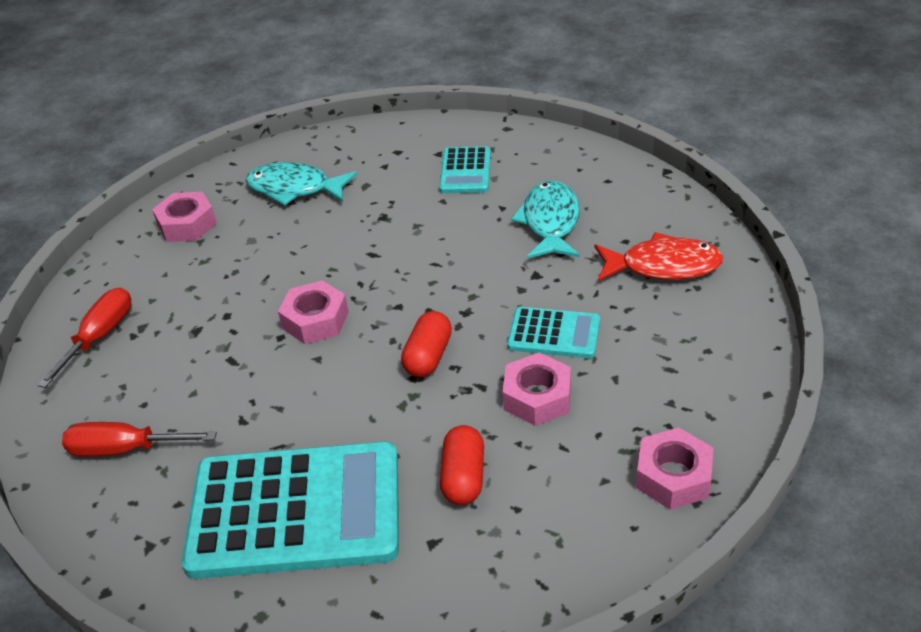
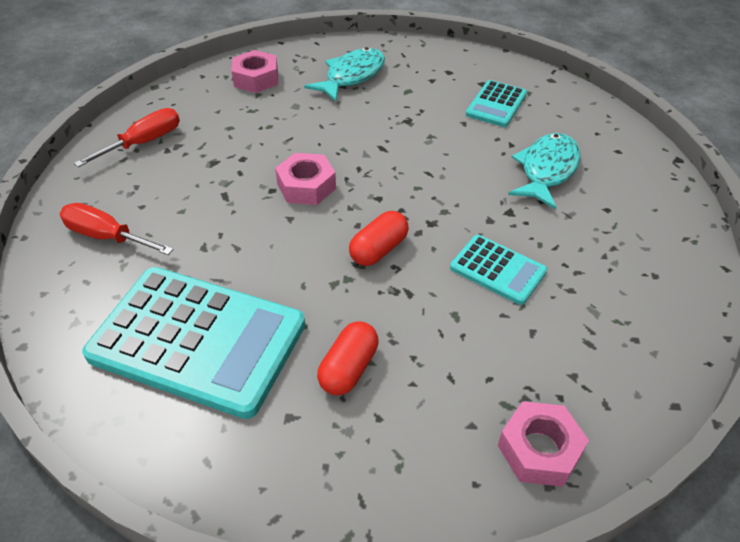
camera: 20 degrees right, 5 degrees up
(295, 188) = (351, 76): turquoise fish -> turquoise fish turned 90 degrees clockwise
(537, 397) = (452, 322): pink nut -> none
(663, 266) = (631, 244): red fish -> none

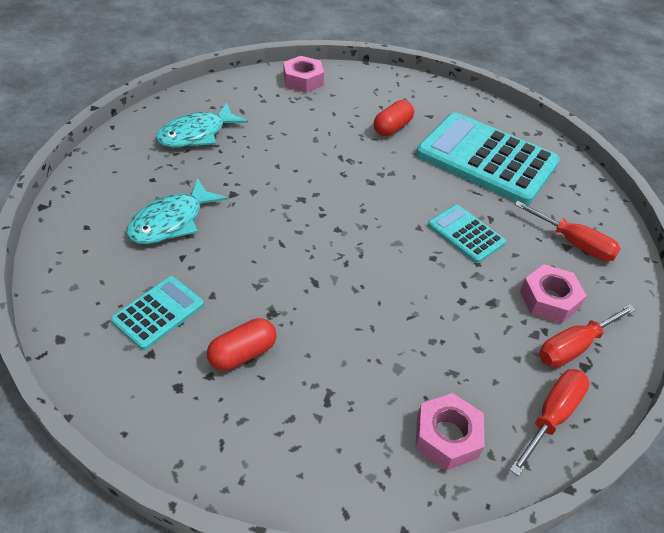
camera: 170 degrees left, 0 degrees up
(177, 99) = (552, 416): none -> red screwdriver
(306, 186) = (400, 254): pink nut -> pink nut (549, 300)
(351, 76) = (313, 409): turquoise fish -> turquoise fish (197, 134)
(379, 249) = (352, 187): red capsule -> red capsule (242, 353)
(497, 270) = (271, 157): turquoise calculator -> turquoise calculator (465, 234)

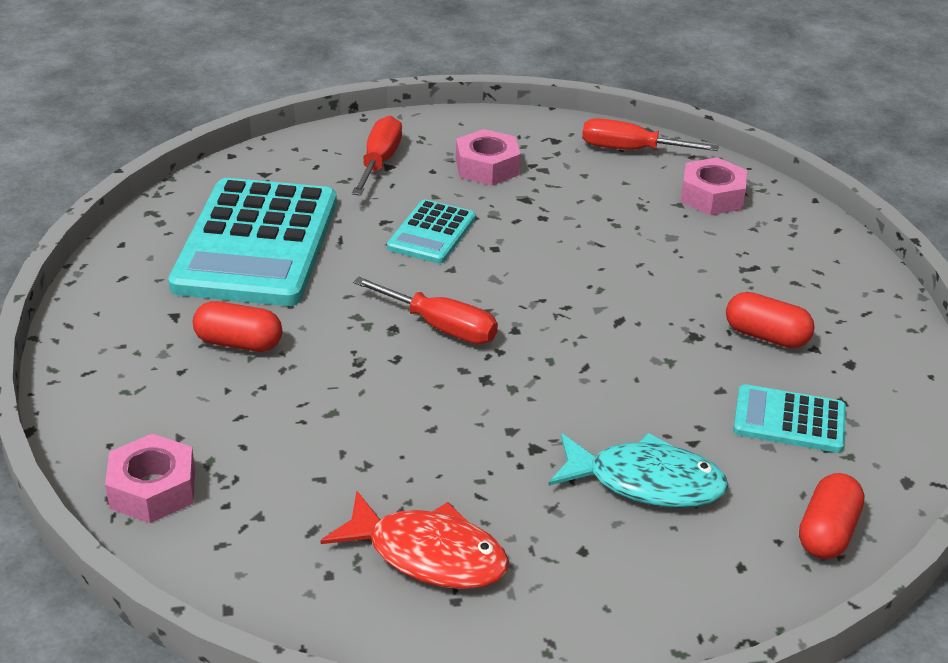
camera: 115 degrees left, 10 degrees down
(68, 273) = (827, 532): none -> red capsule
(197, 134) = (428, 555): turquoise fish -> red fish
(573, 346) = (537, 147): red screwdriver -> red screwdriver (441, 327)

